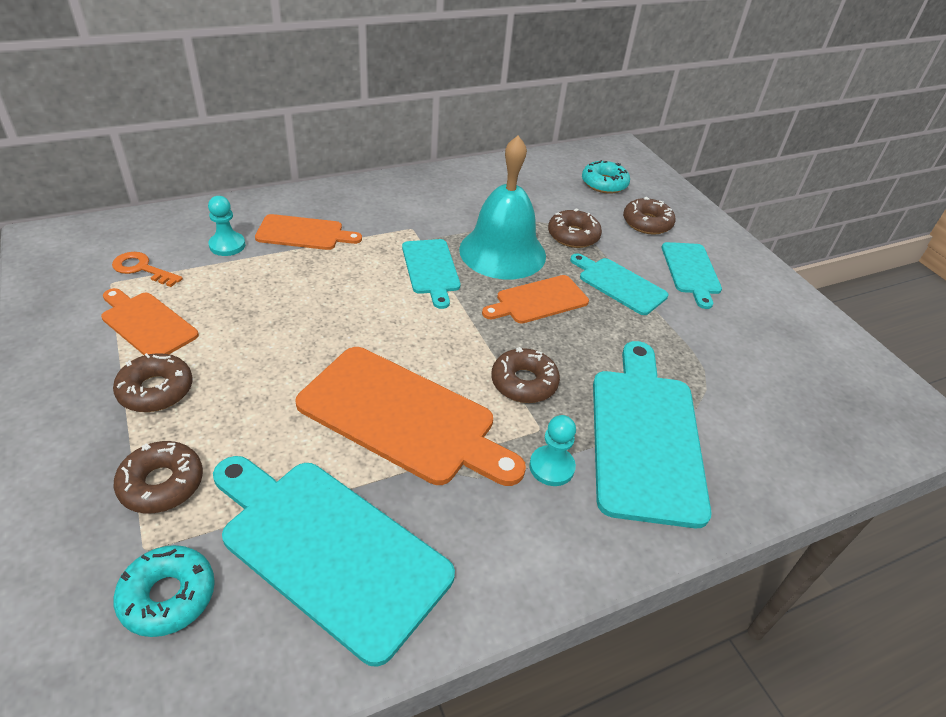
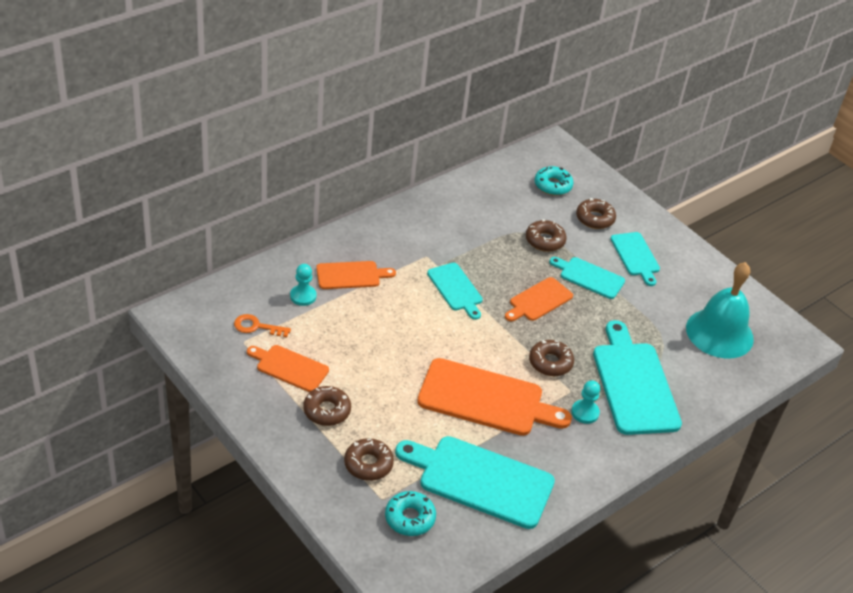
camera: 15 degrees left, 0 degrees up
(502, 252) = (500, 265): turquoise bell -> turquoise bell (719, 333)

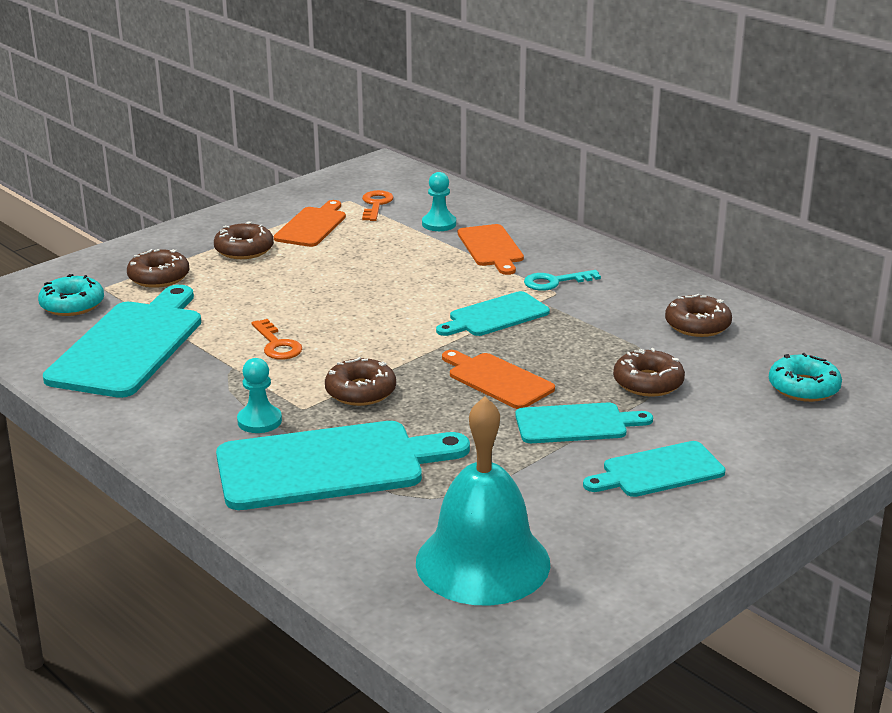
camera: 90 degrees right, 15 degrees down
(410, 254) = (554, 282): none -> turquoise key
(486, 399) = (277, 345): orange cutting board -> orange key
(589, 277) = (576, 424): turquoise cutting board -> turquoise cutting board turned 60 degrees clockwise
(595, 218) = (739, 429): brown donut -> brown donut (697, 325)

